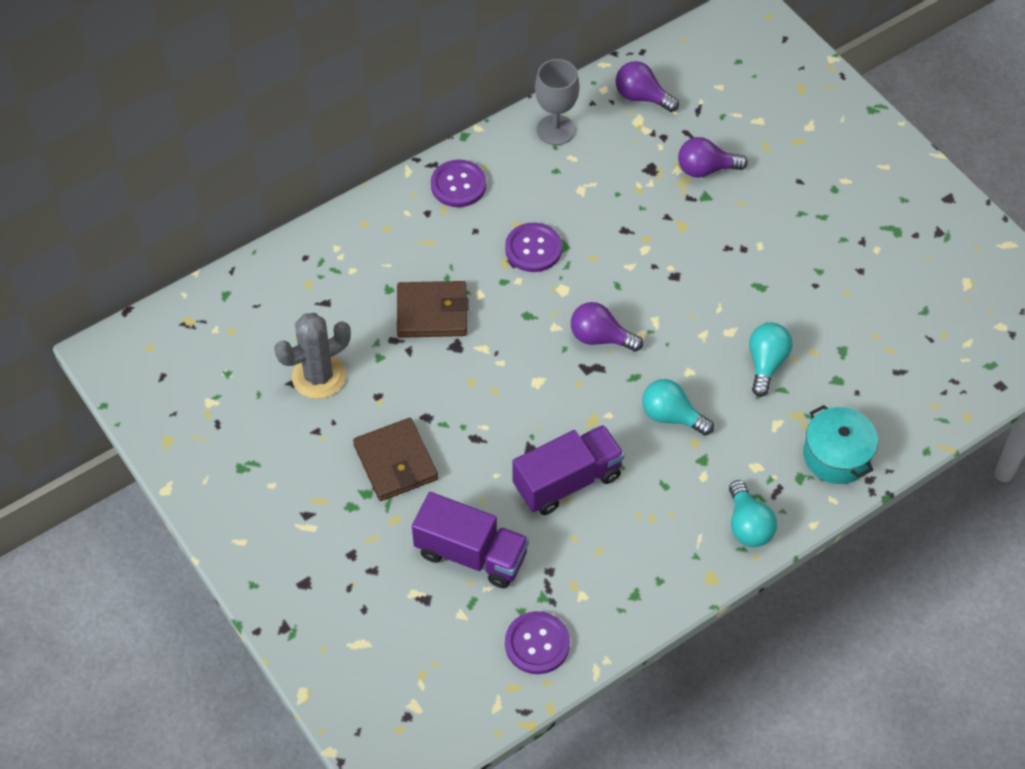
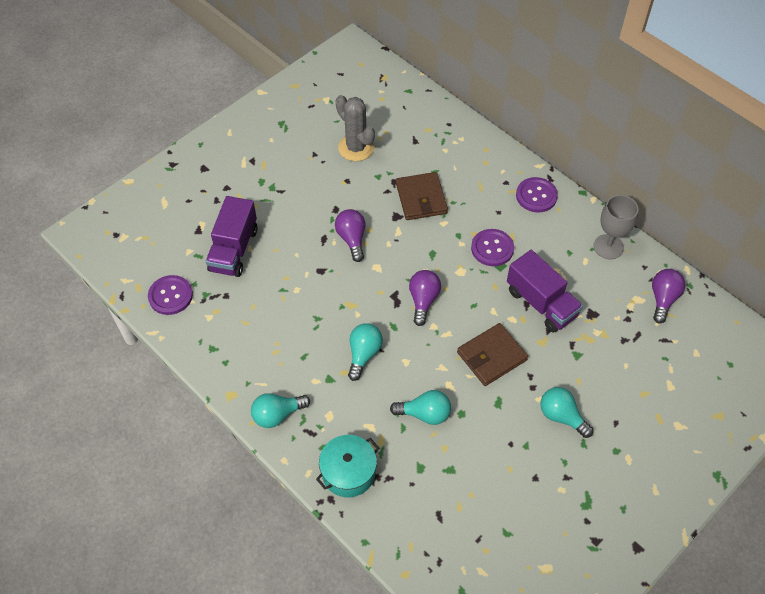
camera: 80 degrees right, 0 degrees up
(396, 462) = (297, 198): brown wallet -> brown wallet (491, 356)
(567, 481) = (297, 296): purple truck -> purple truck (541, 303)
(705, 169) = (604, 352): purple light bulb -> purple light bulb (352, 239)
(785, 229) = (561, 416): none -> turquoise light bulb

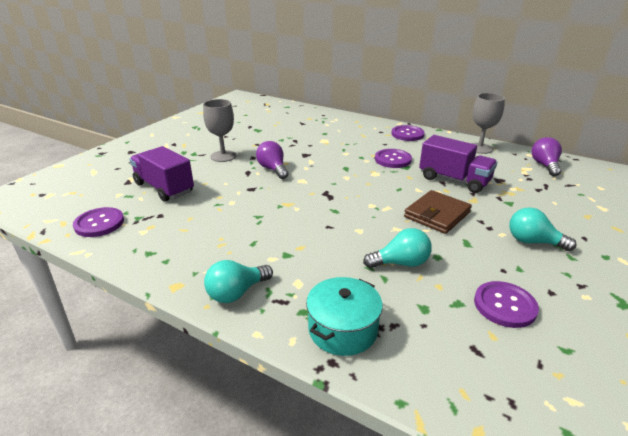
camera: 15 degrees left, 25 degrees down
(234, 250) = (164, 188): purple truck -> purple truck turned 135 degrees clockwise
(303, 200) = (223, 156): none -> grey goblet
(356, 148) = (258, 130): grey cactus -> none
(363, 354) = (315, 232): turquoise light bulb -> none
(421, 198) = (321, 145): brown wallet -> none
(423, 300) = (353, 192): purple light bulb -> none
(486, 481) = (504, 305): none -> purple button

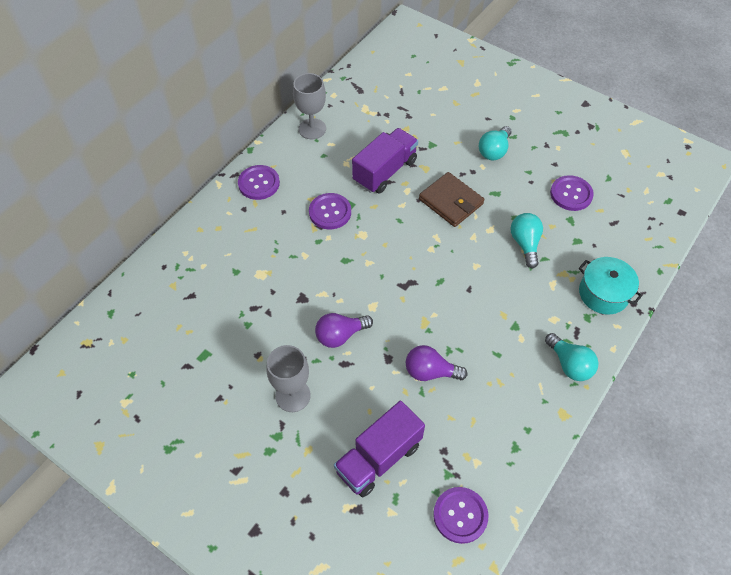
camera: 85 degrees left, 25 degrees up
(544, 165) = (361, 93): purple light bulb -> purple light bulb (430, 372)

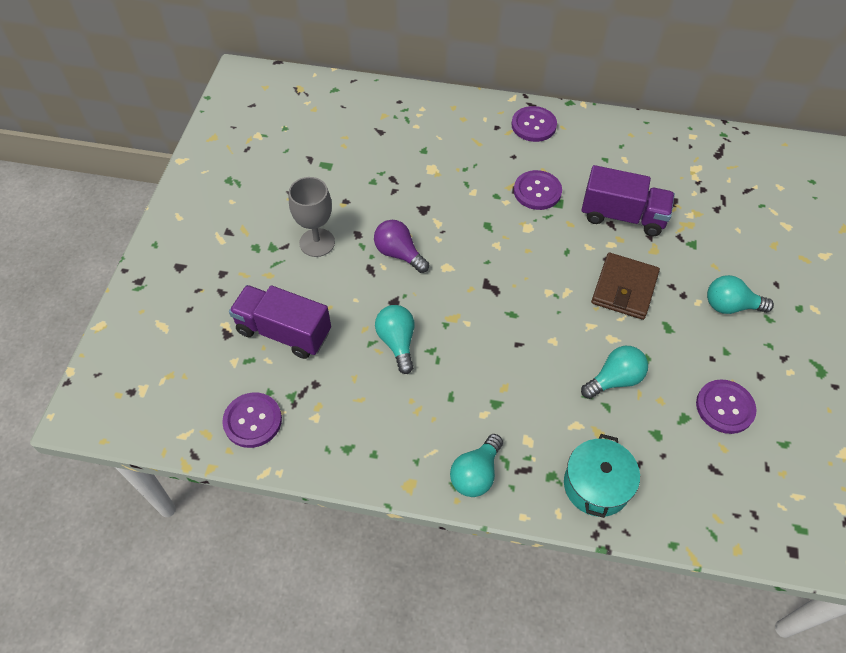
camera: 65 degrees right, 0 degrees up
(312, 129) = (632, 137): grey goblet -> none
(430, 372) = (397, 342): purple light bulb -> turquoise light bulb

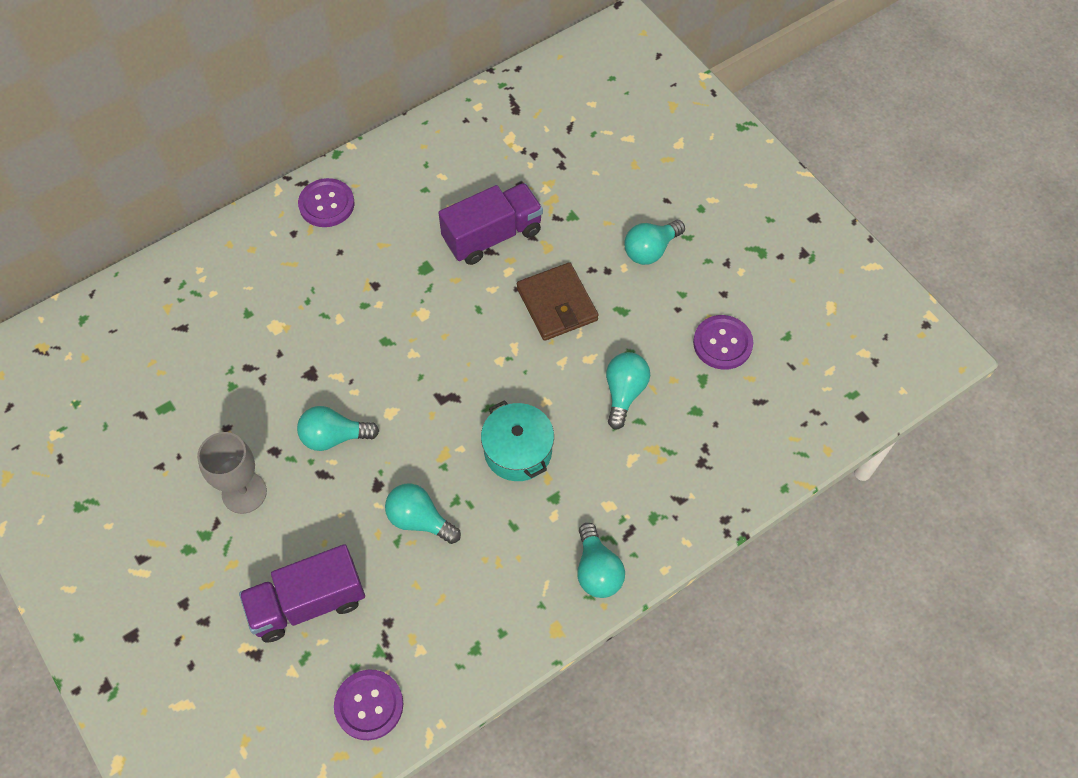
camera: 45 degrees left, 5 degrees up
(399, 254) = (334, 437): purple light bulb -> turquoise light bulb
(537, 191) = (396, 271): purple button -> none
(596, 485) = (692, 493): turquoise pot -> turquoise pot (518, 451)

